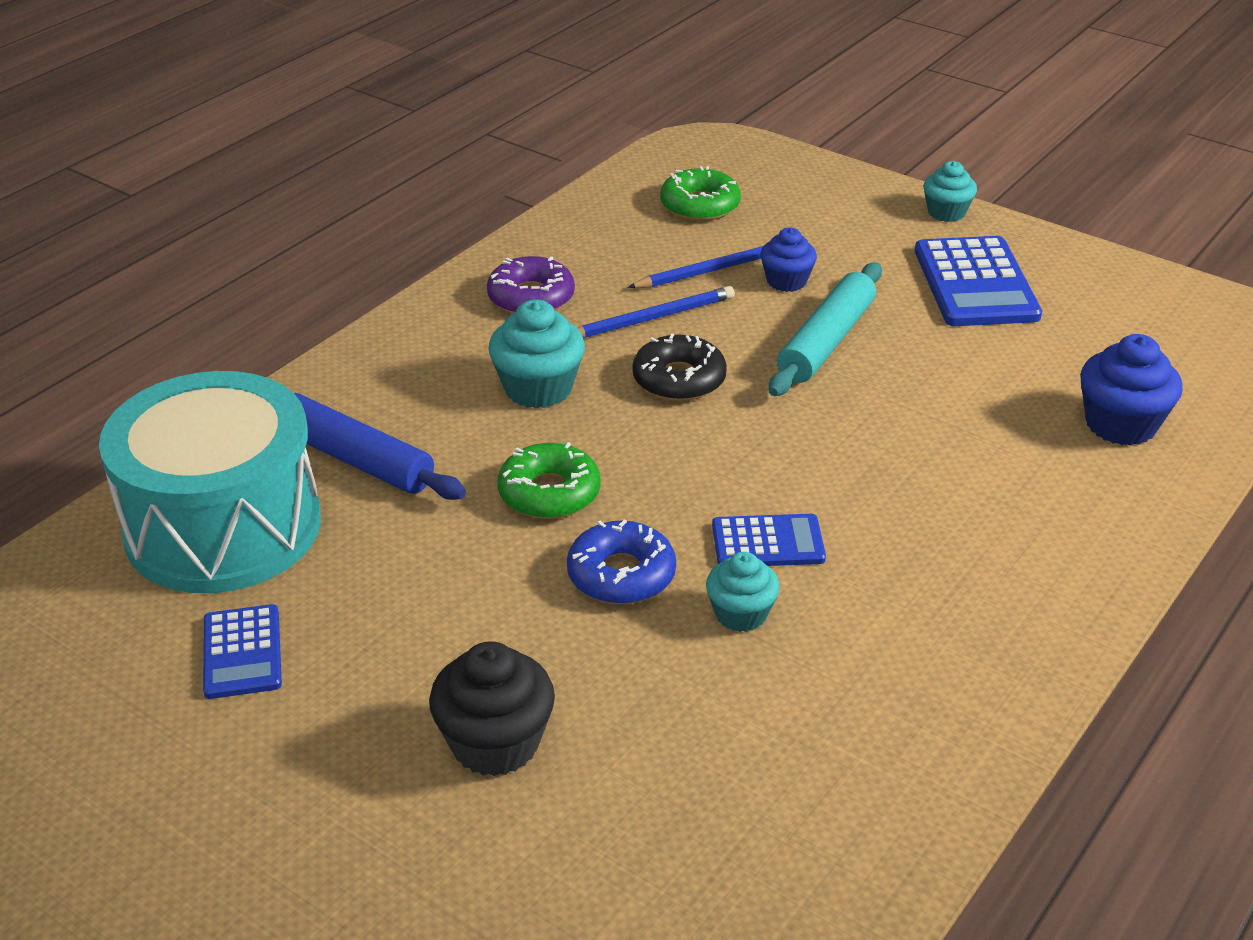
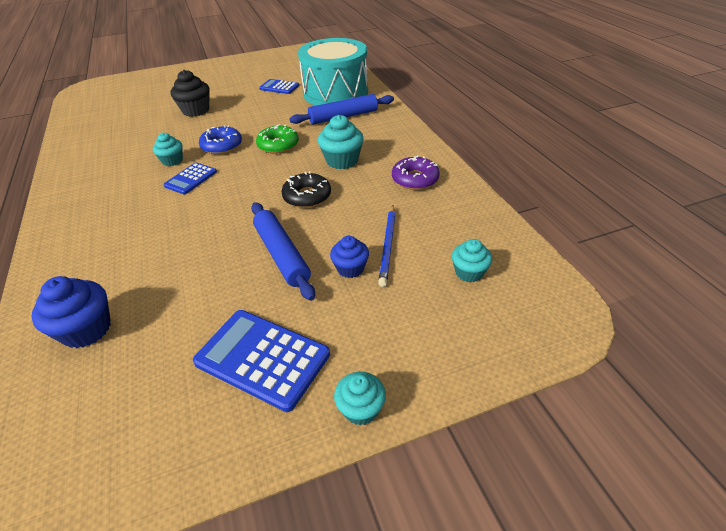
camera: 125 degrees right, 5 degrees up
(651, 318) = (362, 207): blue pencil -> none
(700, 205) = (469, 272): green donut -> turquoise cupcake
(826, 342) = (282, 255): turquoise rolling pin -> blue rolling pin

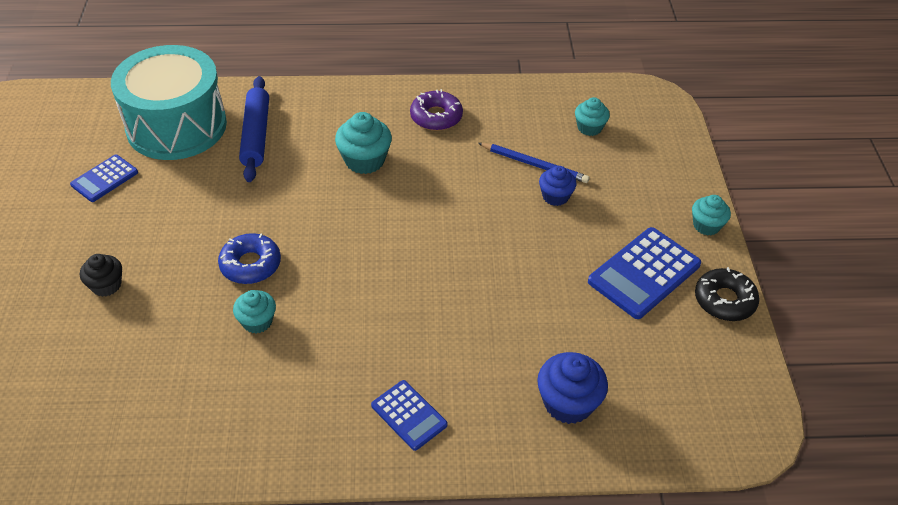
camera: 75 degrees left, 5 degrees up
(191, 179) = (320, 304): blue calculator -> blue calculator (409, 415)
(196, 110) = (106, 285): black cupcake -> black cupcake, size x0.65
(278, 145) = (288, 208): green donut -> none
(282, 255) = (515, 240): blue rolling pin -> none
(307, 196) = (422, 203): black donut -> black donut (724, 300)

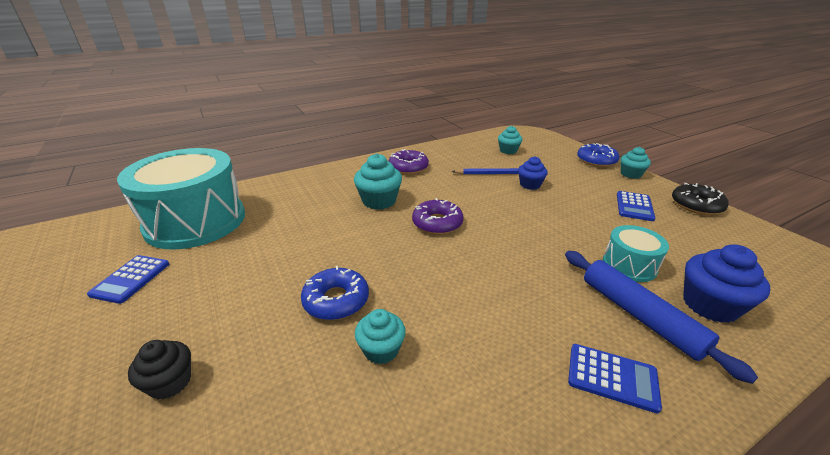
camera: 25 degrees left, 15 degrees down
(256, 135) = (275, 209): blue rolling pin -> blue rolling pin (639, 316)
(401, 213) = (437, 223): none -> purple donut
(543, 337) = (629, 265): none -> turquoise drum
(644, 273) = (634, 206): blue calculator -> blue calculator, size x0.59
(690, 186) = (596, 160): none -> blue donut

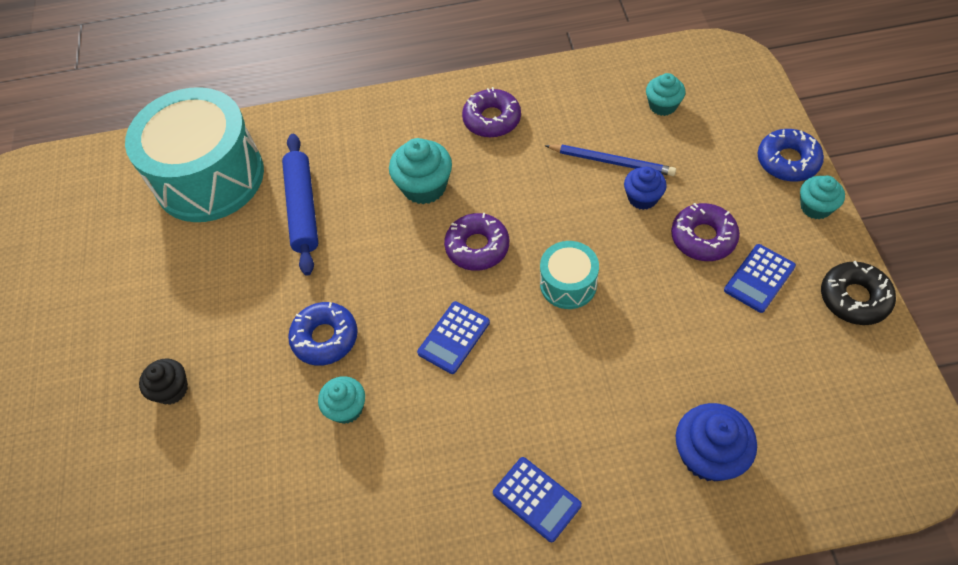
camera: 25 degrees right, 25 degrees up
(131, 279) = (143, 256): blue calculator -> blue calculator (454, 337)
(582, 195) = (703, 237): none -> purple donut
(629, 265) = (664, 376): turquoise drum -> turquoise drum (568, 284)
(639, 316) = (617, 445): blue rolling pin -> blue rolling pin (302, 208)

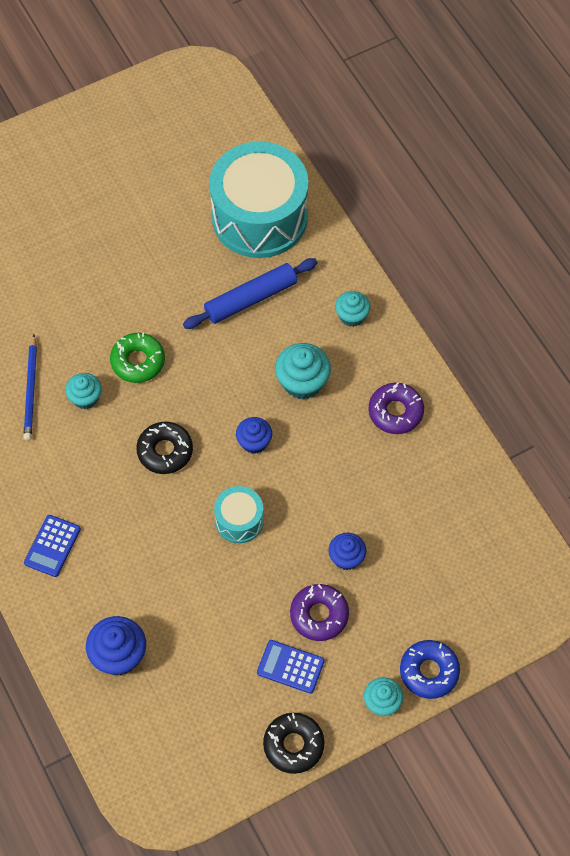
camera: 65 degrees right, 5 degrees up
(172, 390) = (66, 277): black cupcake -> none
(325, 338) = (138, 361): blue donut -> green donut
(454, 337) = (165, 451): blue calculator -> black donut
(477, 247) = (254, 442): purple donut -> blue cupcake
(612, 162) = (379, 523): blue pencil -> blue pencil (31, 390)
(662, 105) = (461, 552): turquoise cupcake -> turquoise cupcake (352, 316)

